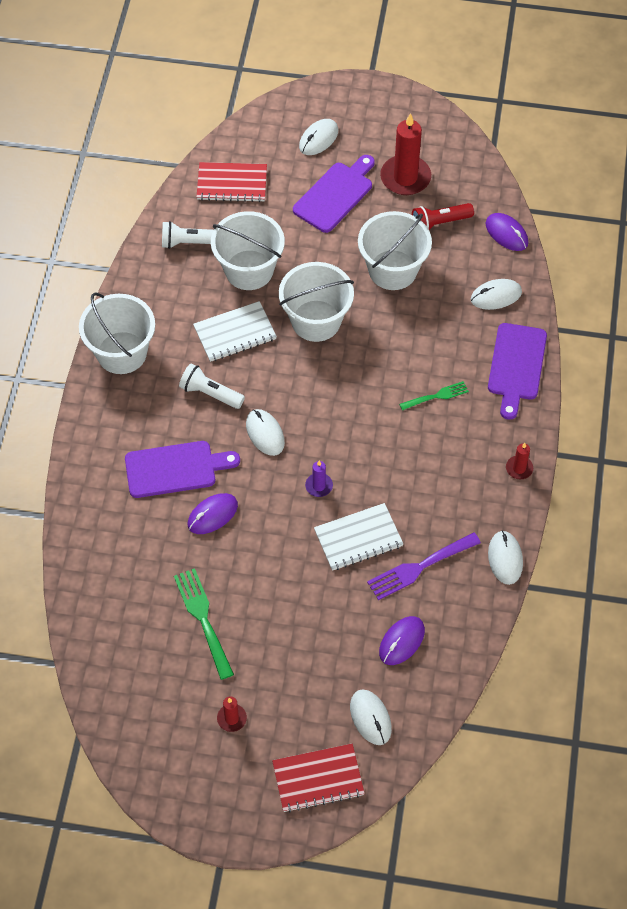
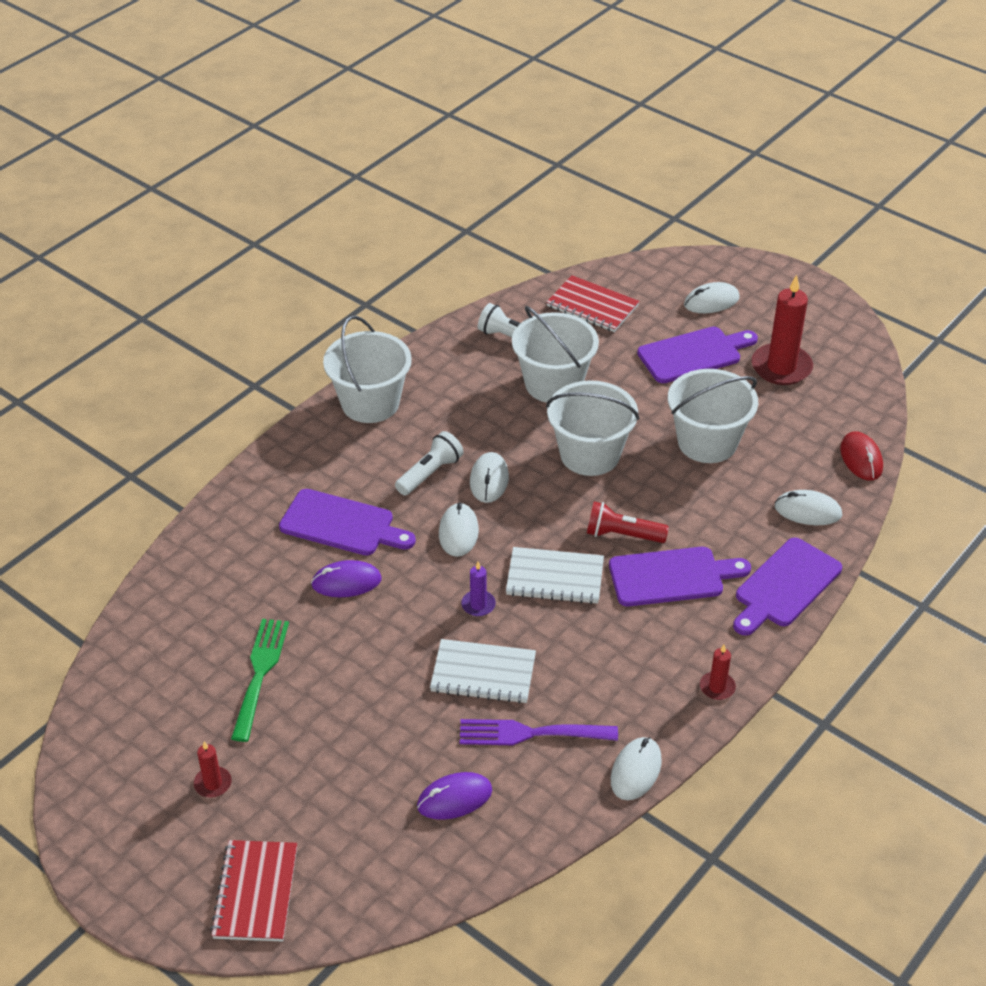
camera: 30 degrees right, 15 degrees down
(210, 393) = (430, 473): white flashlight -> white flashlight turned 75 degrees clockwise
(235, 333) = (496, 432): white notebook -> white notebook (555, 578)
(318, 779) = (255, 892): red notebook -> red notebook turned 75 degrees clockwise
(370, 718) = (361, 859): white mouse -> white mouse (489, 480)
(437, 396) = (672, 576): green fork -> purple cutting board
(439, 223) = (790, 420): red flashlight -> red flashlight (622, 535)
(506, 233) = (861, 458): purple mouse -> red mouse

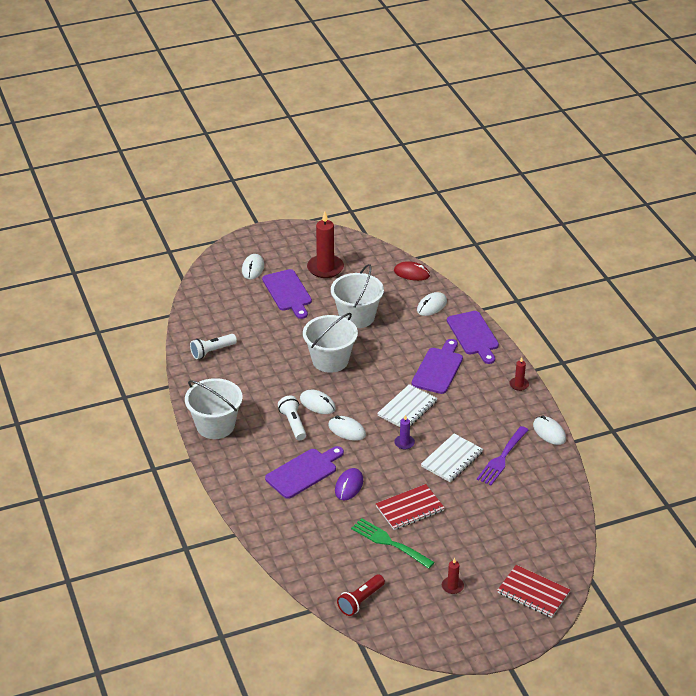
camera: 60 degrees left, 5 degrees down
(454, 798) = (523, 500): purple mouse -> none
(553, 384) = (264, 351): white bucket -> none
(592, 306) = (215, 311): red notebook -> red notebook (410, 508)
(622, 535) = (397, 373): red flashlight -> red flashlight (360, 601)
(693, 354) = (288, 292): purple cutting board -> purple cutting board turned 150 degrees clockwise

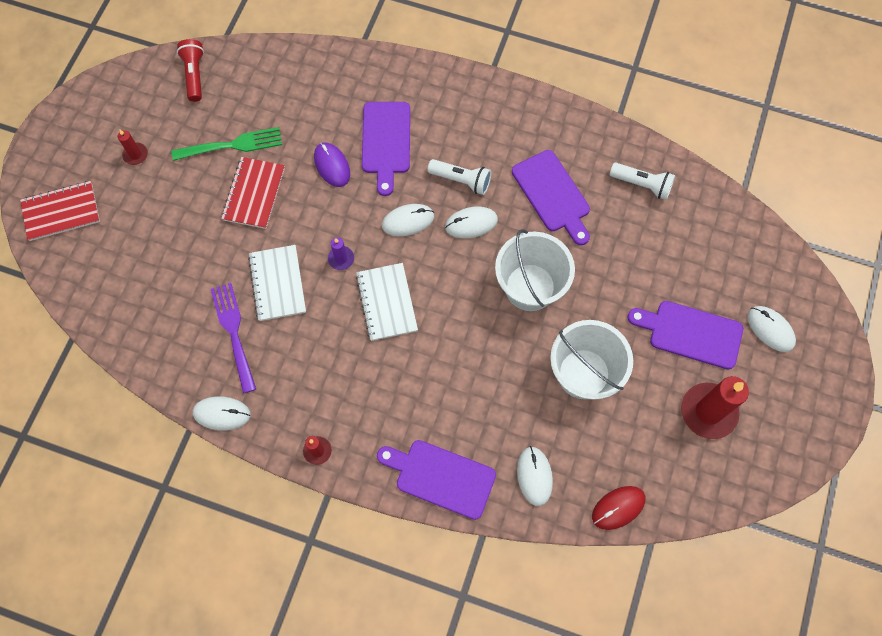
camera: 130 degrees right, 30 degrees up
(212, 351) = (642, 185): white flashlight -> white flashlight turned 105 degrees clockwise
(215, 426) = (520, 113): white bucket -> none
(438, 369) = (419, 387): purple cutting board -> purple cutting board (553, 195)

